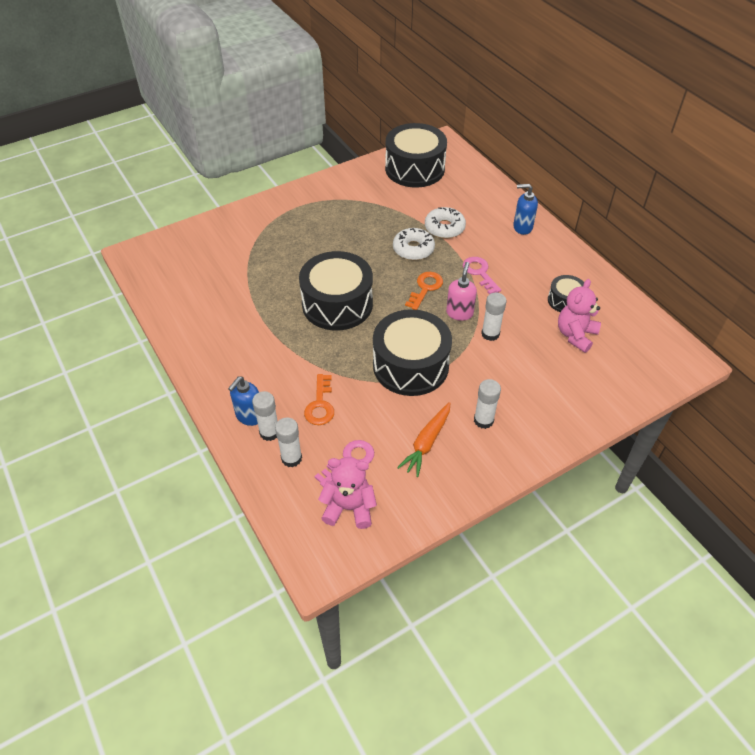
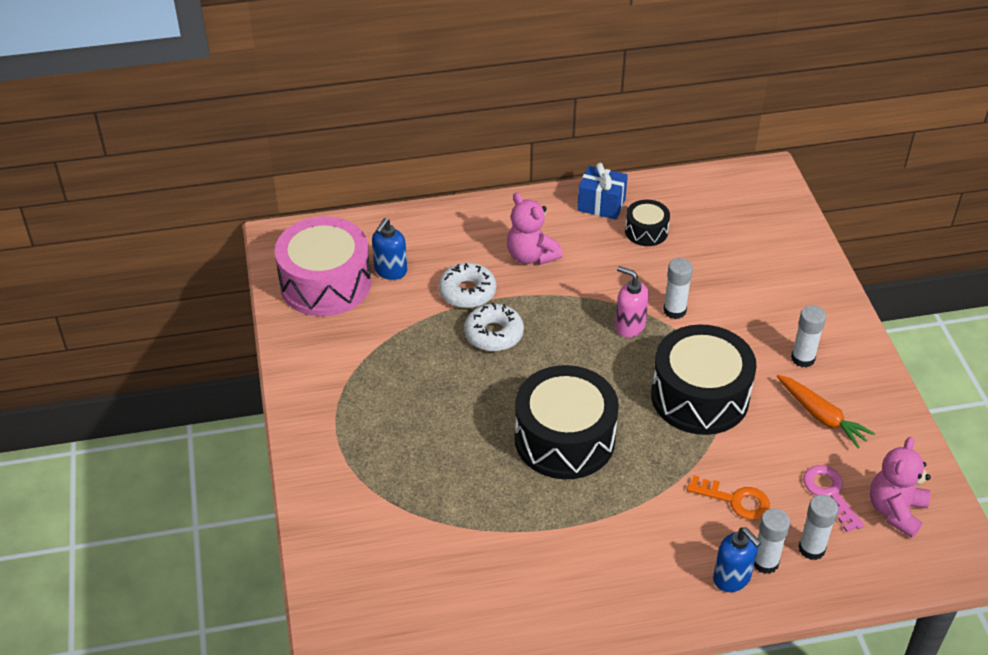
camera: 70 degrees left, 5 degrees down
(415, 169) = (325, 283): black drum -> pink drum
(425, 288) = (573, 344): orange key -> none
(479, 273) = (567, 286): pink key -> none
(522, 227) = (503, 222): blue soap dispenser -> blue soap dispenser (390, 271)
(575, 335) = (703, 242): pink teddy bear -> pink teddy bear (531, 256)
(576, 270) = (601, 205): none -> blue gift

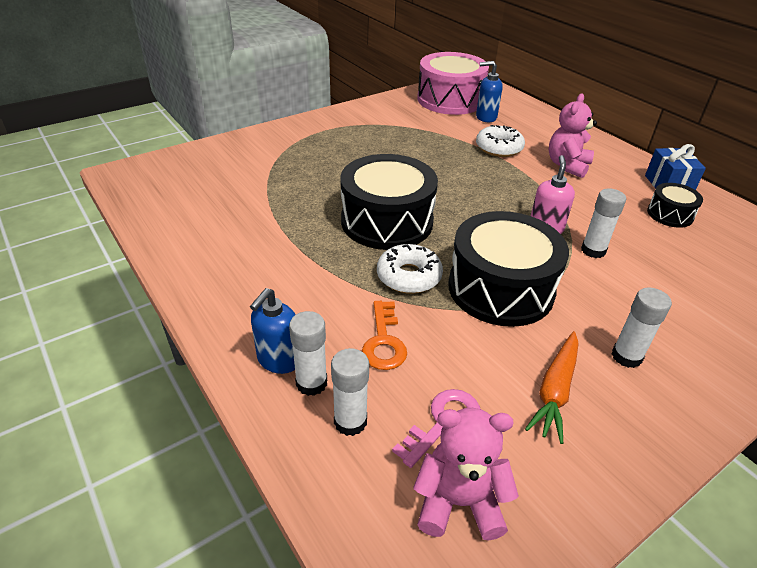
camera: 65 degrees right, 5 degrees down
(494, 334) = (468, 167): white donut -> white donut (409, 276)

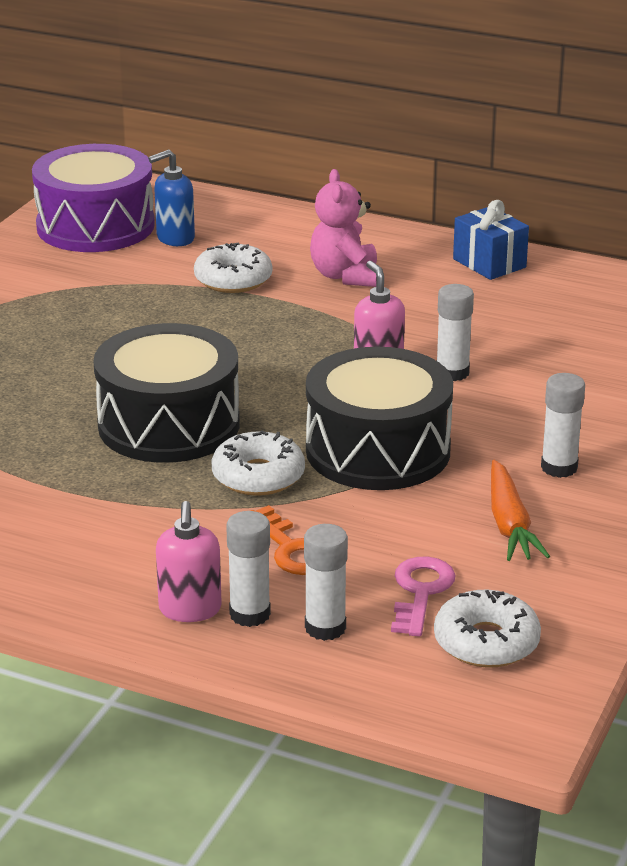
camera: 30 degrees left, 10 degrees down
(279, 360) = (190, 610): blue soap dispenser -> pink soap dispenser
(450, 100) = (95, 226): pink drum -> purple drum
(459, 502) = (486, 642): pink teddy bear -> white donut
(670, 214) = (513, 300): black drum -> none

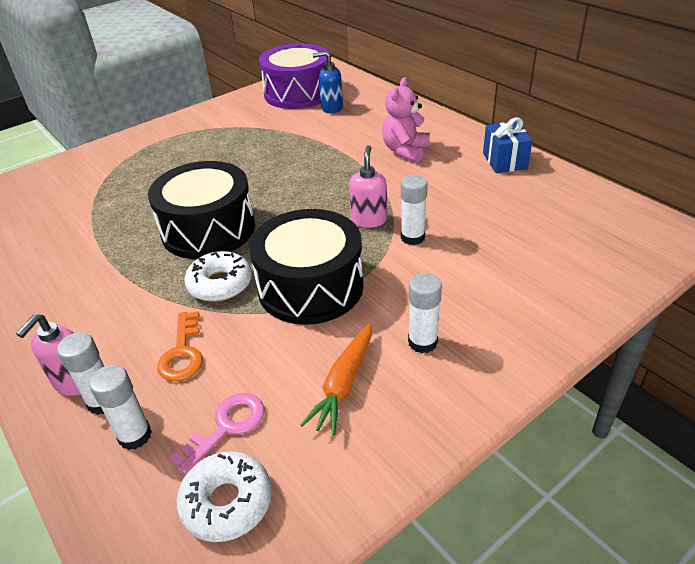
camera: 30 degrees right, 10 degrees up
(233, 279) = (338, 140): white donut -> none

